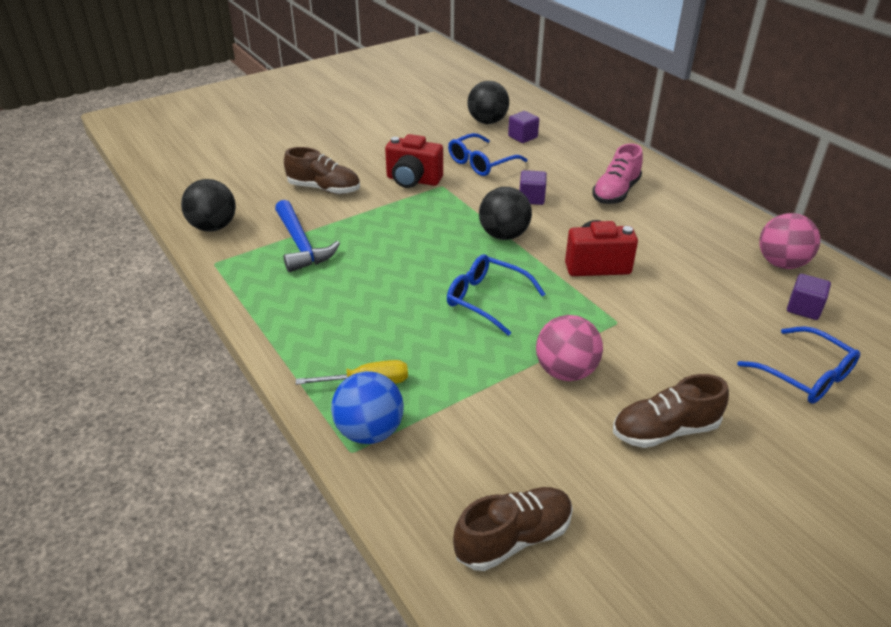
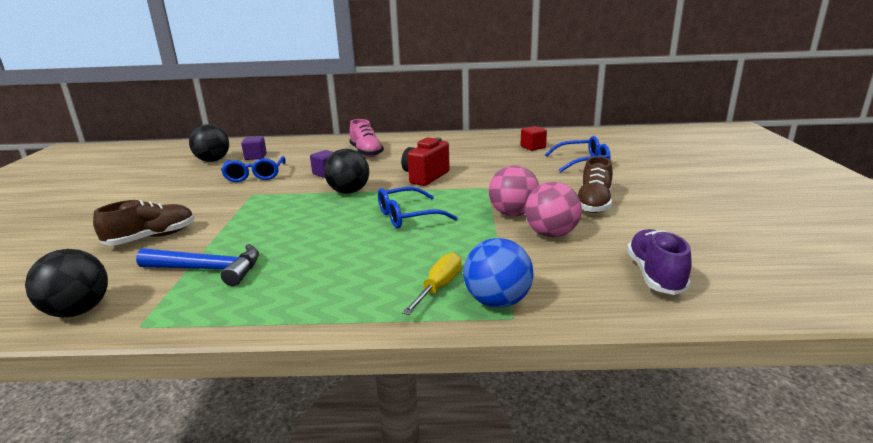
camera: 55 degrees left, 15 degrees down
(413, 180) = (223, 201): red camera -> none
(513, 538) = (655, 275): brown shoe -> purple shoe
(781, 263) = (492, 140): pink ball -> pink ball (551, 234)
(803, 308) = (533, 147): purple cube -> red cube

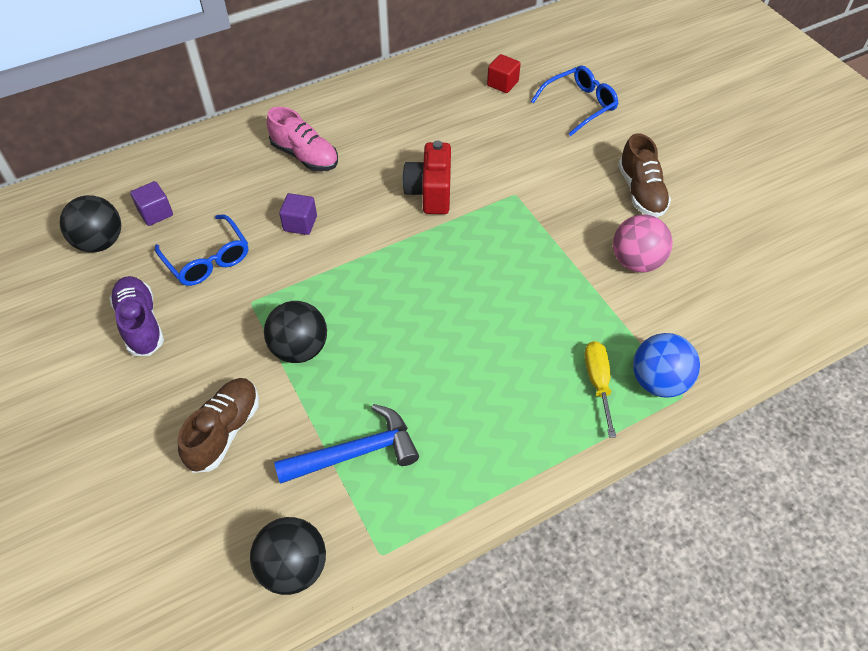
camera: 30 degrees left, 30 degrees up
(349, 192) = (368, 255): black ball -> black ball (300, 349)
(408, 216) = (477, 281): blue glasses -> none
(513, 214) = (578, 238): pink ball -> none
(655, 275) = (753, 293): purple shoe -> purple shoe (141, 324)

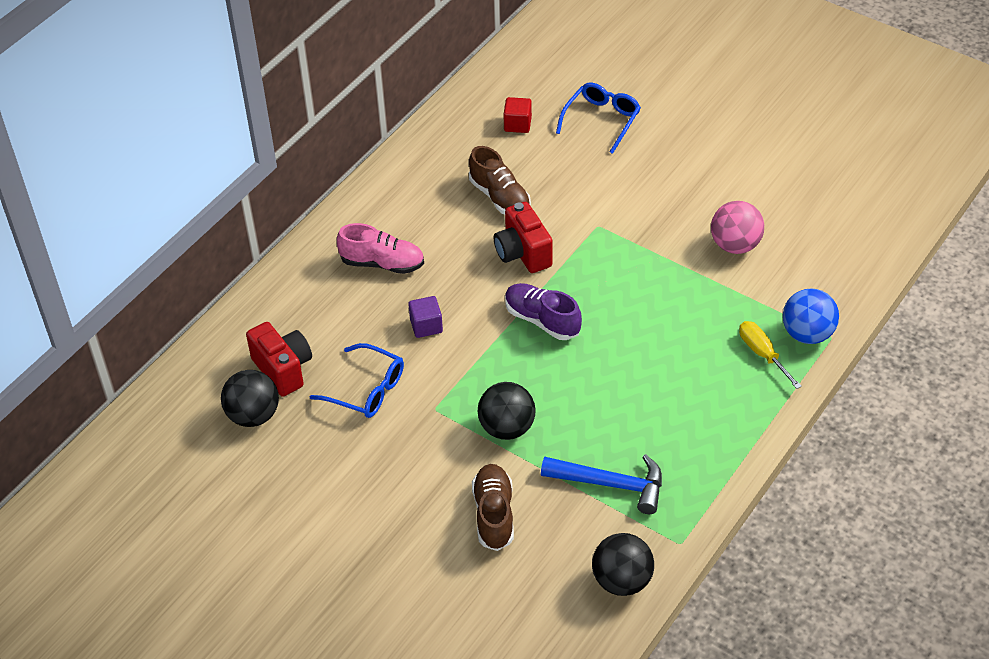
camera: 25 degrees left, 5 degrees down
(141, 324) = (352, 466): purple shoe -> purple shoe (542, 320)
(155, 213) = (283, 369): purple cube -> red camera
(355, 453) = (610, 484): blue hammer -> blue hammer turned 60 degrees clockwise
(641, 192) = (703, 182): brown shoe -> brown shoe (499, 197)

